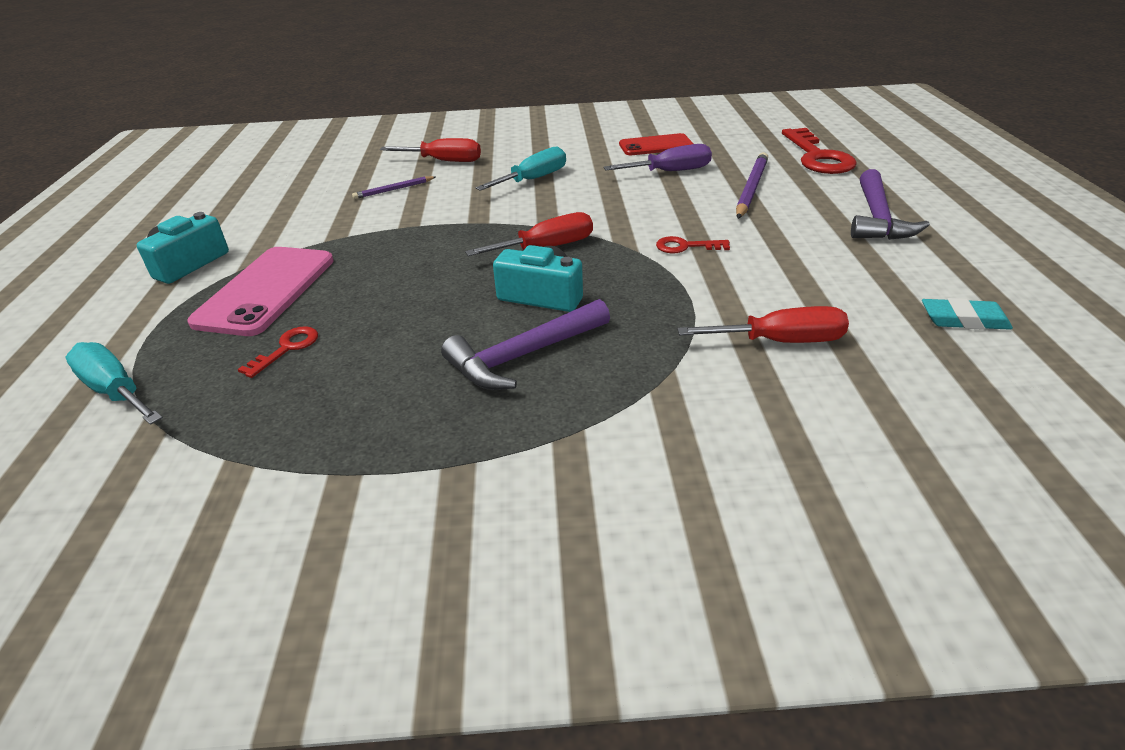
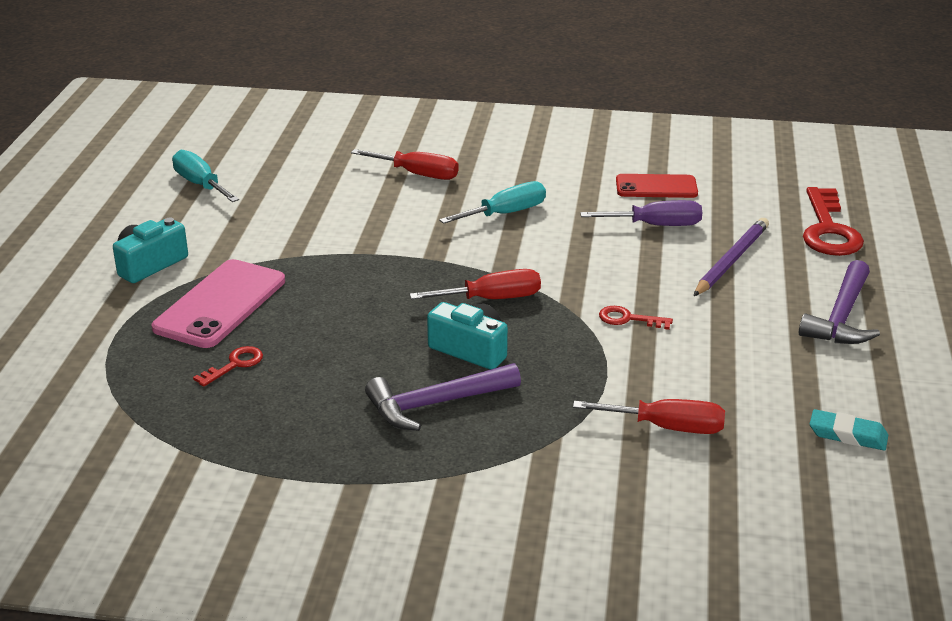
camera: 10 degrees right, 5 degrees down
(115, 391) = (93, 380): turquoise screwdriver -> turquoise screwdriver (200, 184)
(394, 189) = (357, 205): purple pencil -> none

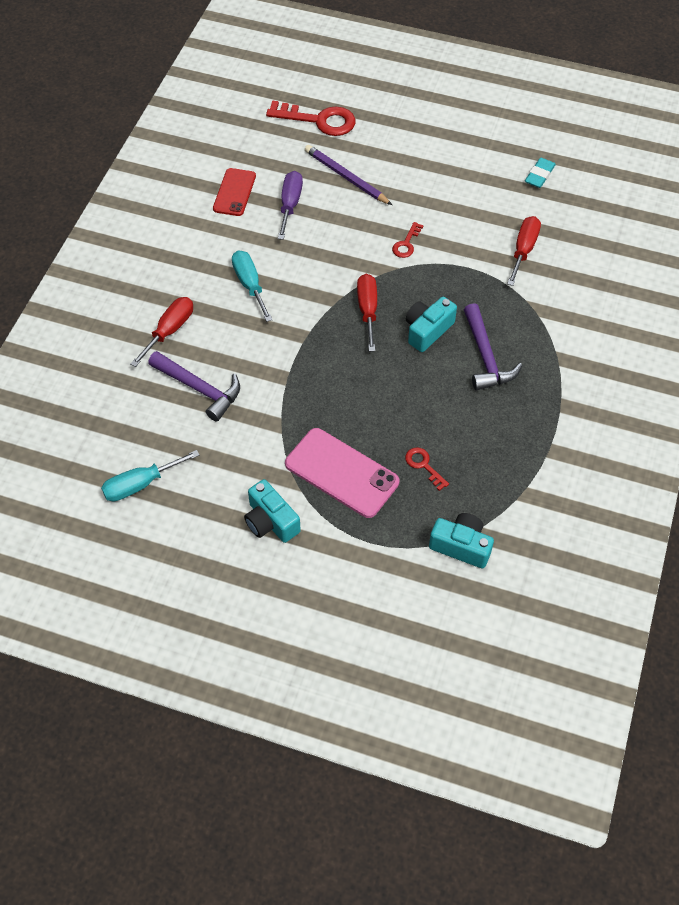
camera: 80 degrees left, 25 degrees up
(103, 405) = (461, 546): none -> turquoise camera
(841, 317) = (423, 144): purple hammer -> purple hammer (199, 389)

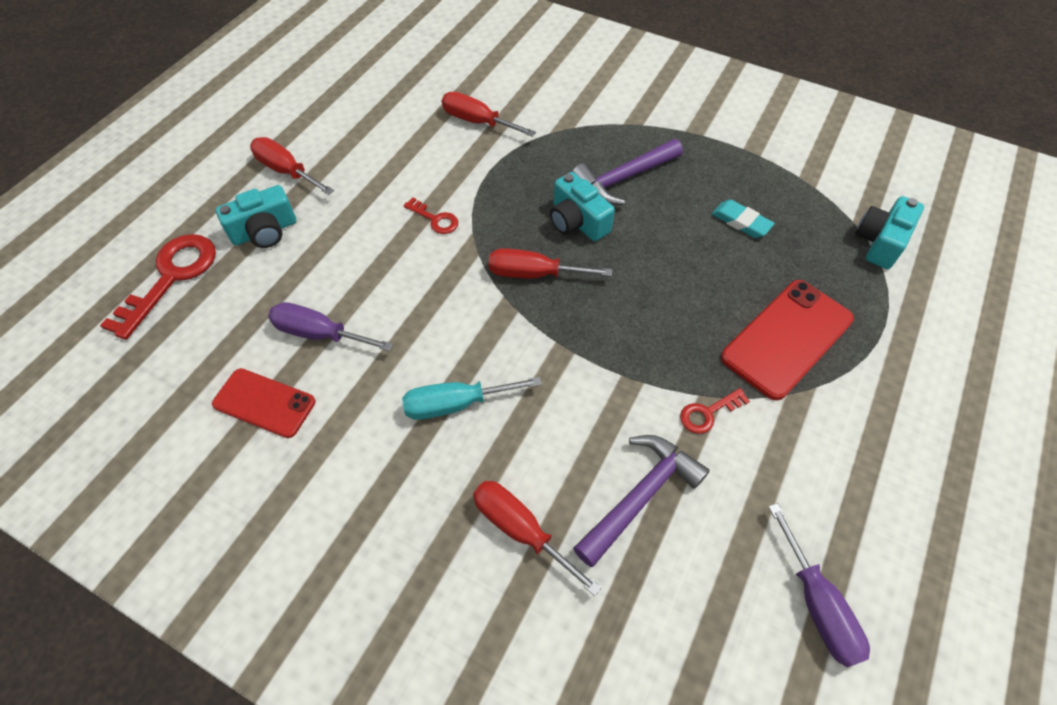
camera: 80 degrees left, 0 degrees up
(140, 484) = (817, 604): turquoise screwdriver -> purple screwdriver
(270, 521) = (867, 428): turquoise camera -> turquoise camera (264, 231)
(341, 473) = (787, 338): pink phone -> red phone
(346, 177) = (296, 262): purple pencil -> none
(423, 465) = (774, 257): red key -> red key (708, 413)
(431, 149) = (286, 171): none -> red screwdriver
(485, 357) = (623, 178): purple hammer -> purple hammer turned 150 degrees clockwise
(539, 175) = (372, 90): turquoise eraser -> turquoise eraser (741, 222)

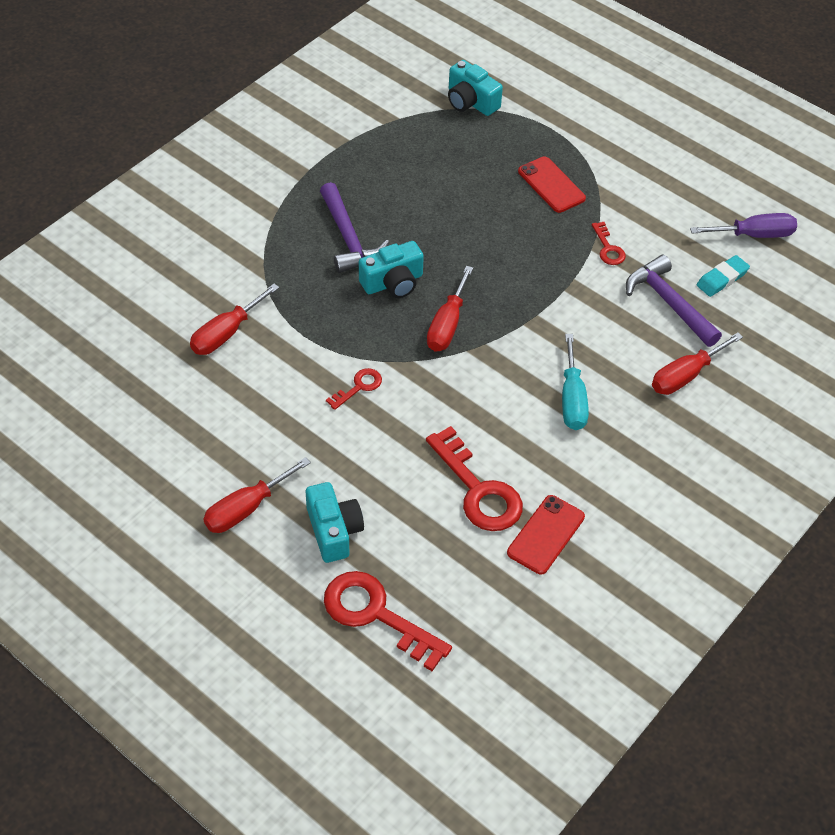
camera: 80 degrees left, 5 degrees down
(319, 334) = (478, 490): purple screwdriver -> red key
(741, 222) = (425, 175): turquoise eraser -> turquoise eraser (722, 279)
(787, 338) = (551, 185): red phone -> red phone, size x0.64

